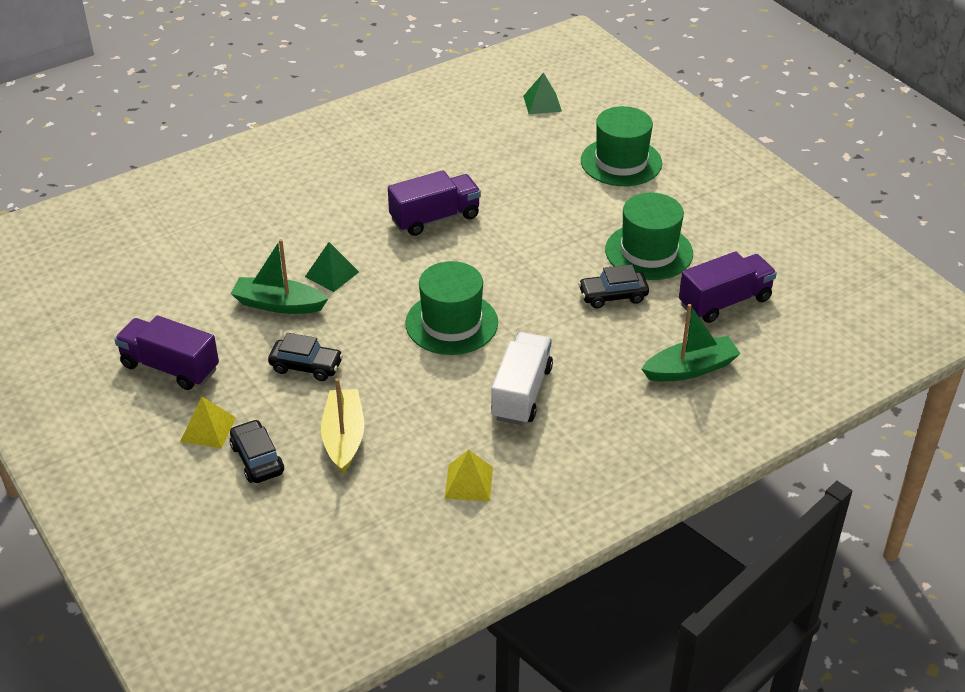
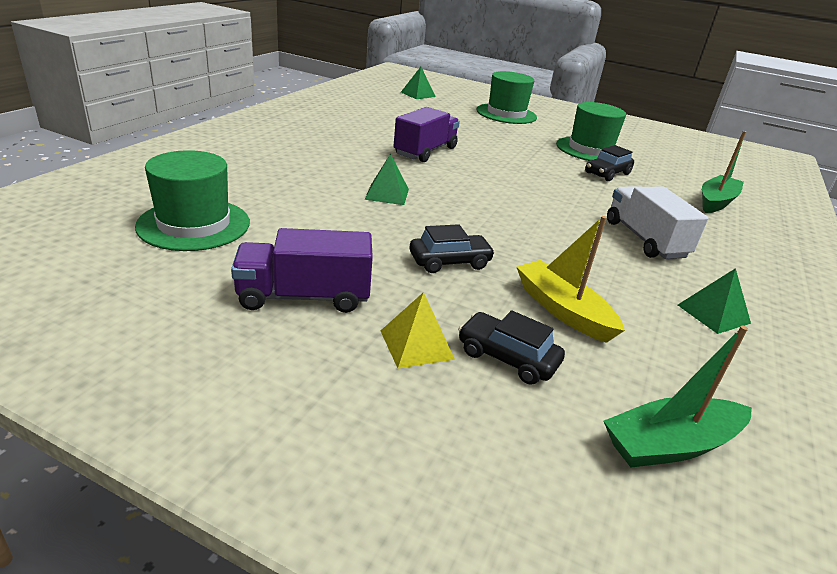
camera: 35 degrees left, 10 degrees down
(278, 304) = (363, 222): green boat -> green boat (670, 444)
(451, 323) = (527, 207): green hat -> green hat (194, 224)
(469, 482) = (713, 314): yellow pyramid -> green pyramid
(725, 302) = (672, 166): purple truck -> none

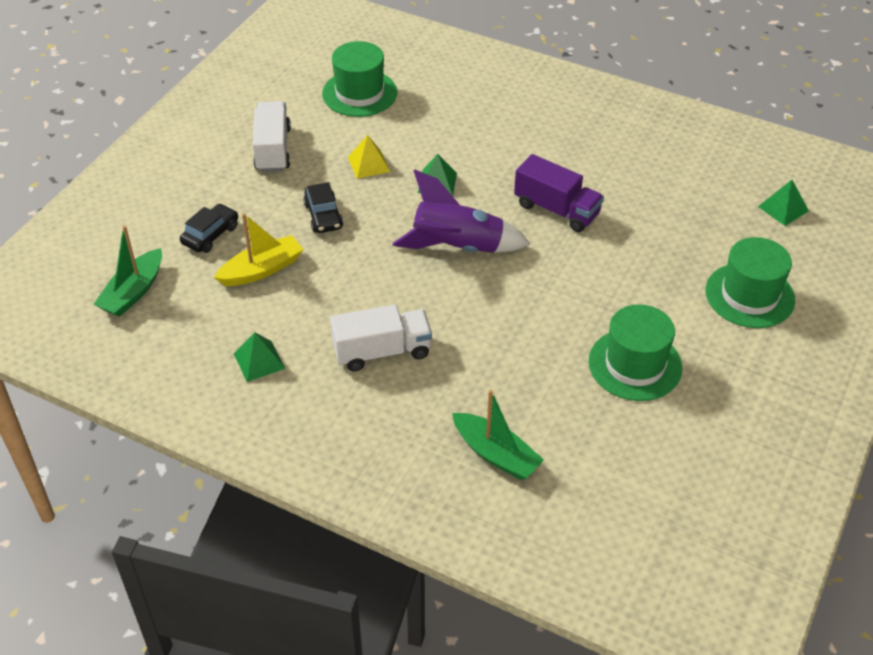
camera: 95 degrees right, 15 degrees up
(304, 296) = (273, 149): purple truck -> white truck
(416, 344) = (224, 197): yellow pyramid -> yellow pyramid (369, 164)
(485, 194) = (457, 247): none -> purple rocket
(607, 173) = (551, 363): black car -> none
(670, 444) = (133, 292): green boat -> green boat turned 135 degrees counterclockwise

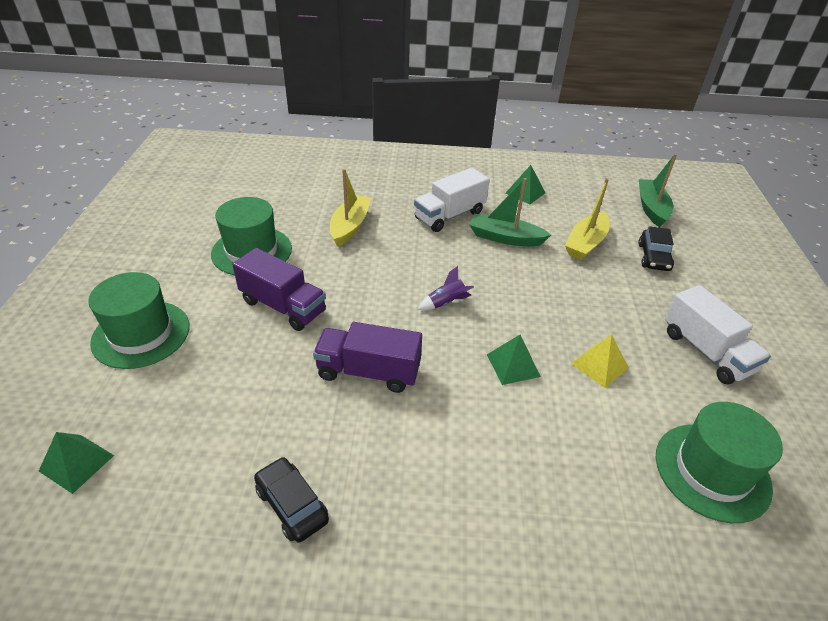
camera: 155 degrees right, 5 degrees down
(323, 216) = (586, 298): black car -> black car (292, 505)
(457, 247) = (446, 303): purple rocket -> purple rocket, size x0.43
(496, 454) = (338, 183): green boat -> green boat (505, 238)
(510, 369) = (350, 226): none -> yellow boat
(614, 287) = (283, 306): none -> purple truck

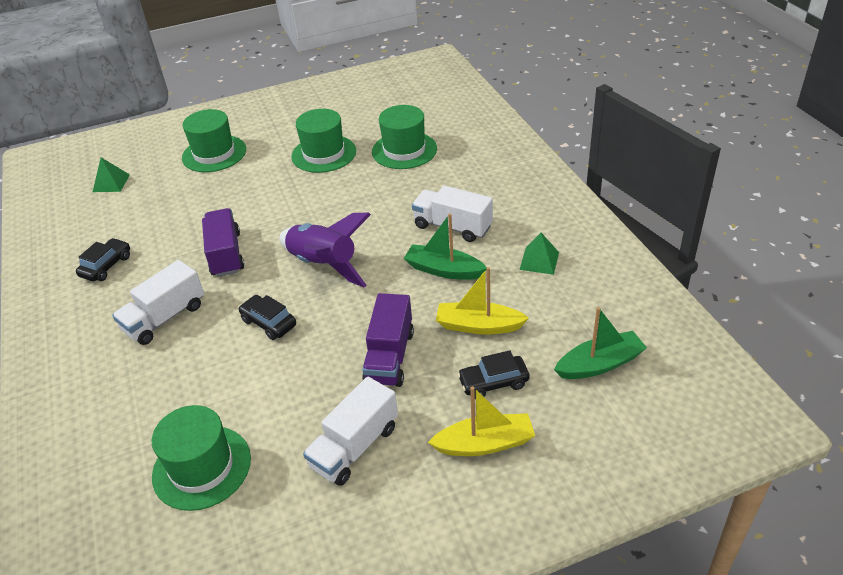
camera: 70 degrees right, 0 degrees up
(283, 306) = (271, 192): purple truck -> purple truck (389, 357)
(306, 204) = (404, 150): none -> green hat
(350, 226) = (390, 182): yellow boat -> yellow boat (485, 444)
(446, 303) = (324, 265): purple rocket -> purple rocket, size x2.30
(451, 456) = (165, 318): none -> white truck
(505, 238) = (443, 270): green boat -> green boat turned 60 degrees counterclockwise
(513, 365) = (269, 323): green pyramid -> black car
(599, 365) = (295, 374): yellow pyramid -> none

